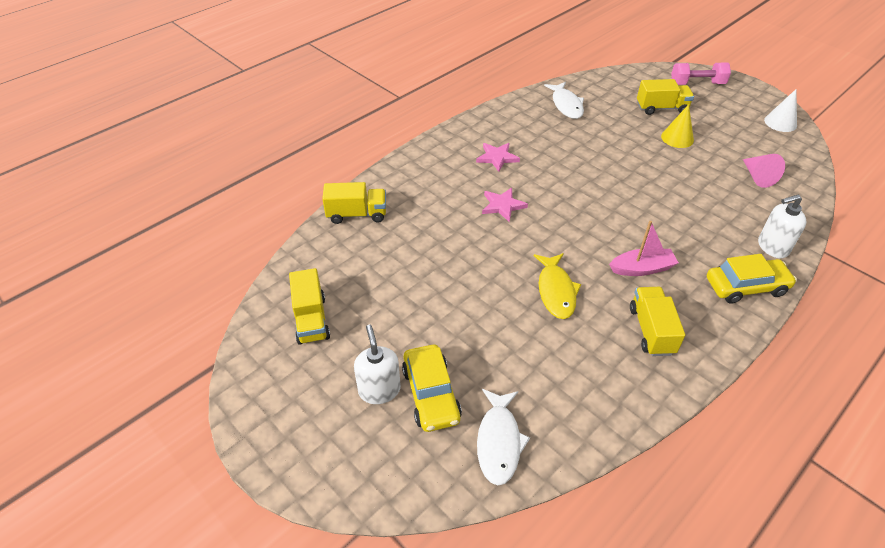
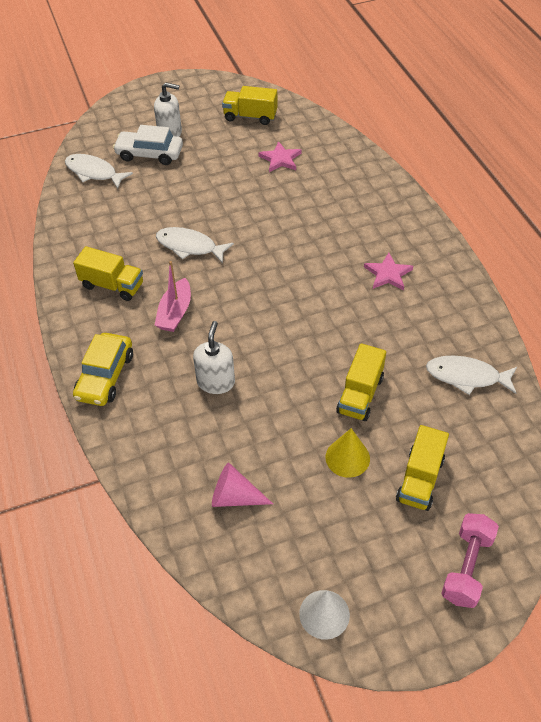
camera: 115 degrees right, 5 degrees up
(357, 214) = (351, 160): yellow truck -> yellow truck (360, 395)
(431, 394) = (149, 154): yellow car -> white car
(503, 205) = (311, 252): pink star -> pink star (280, 159)
(556, 291) = (189, 246): yellow fish -> white fish
(772, 247) = (131, 432): white soap dispenser -> white soap dispenser (216, 382)

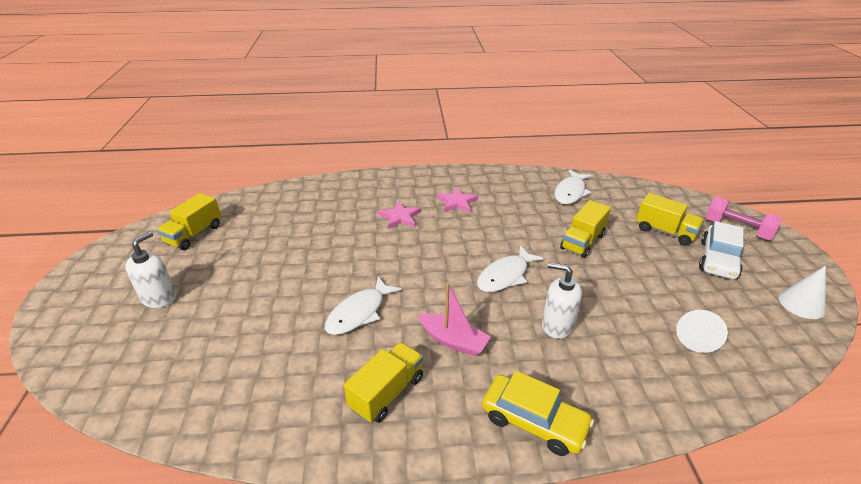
camera: 75 degrees left, 15 degrees down
(94, 172) = (162, 384): white fish -> white fish (505, 275)
(149, 154) = (178, 321): white car -> white car (718, 260)
(235, 497) = (696, 336): pink cone -> white cone
(280, 159) = (276, 228): pink star -> pink star (400, 217)
(347, 458) = (647, 261): yellow cone -> none
(360, 395) = (582, 242): yellow truck -> yellow truck turned 90 degrees clockwise

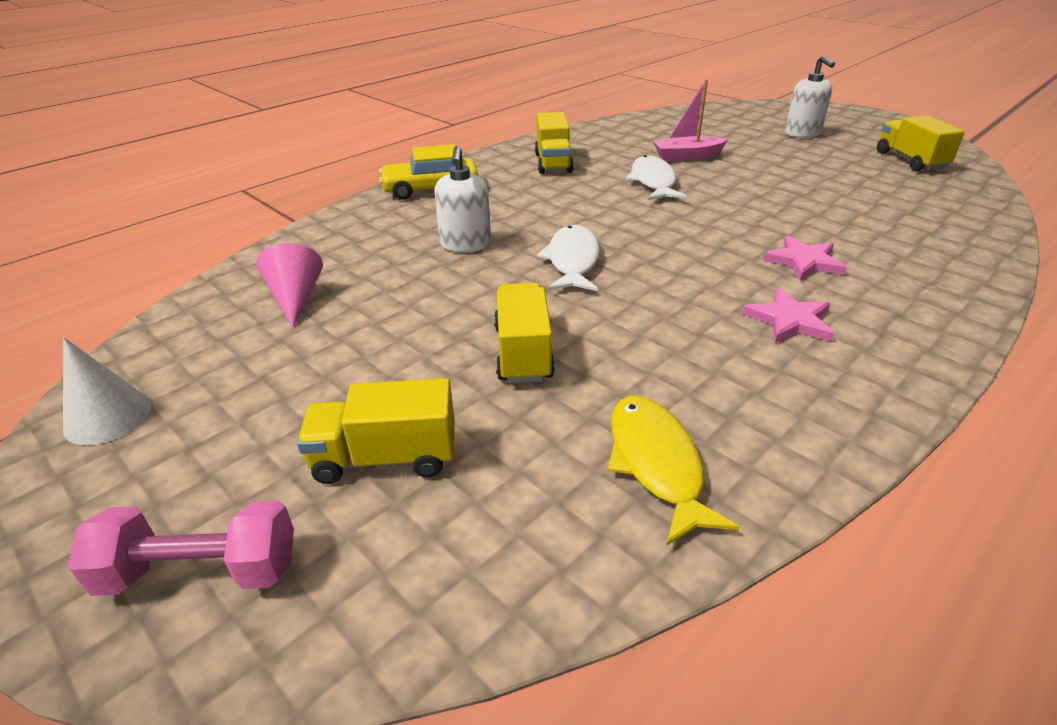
camera: 140 degrees right, 0 degrees up
(453, 341) = (548, 198): pink boat -> pink boat (687, 157)
(557, 325) = (465, 244): white soap dispenser -> white soap dispenser turned 105 degrees clockwise
(570, 192) = (656, 463): white fish -> yellow fish
(696, 336) = (296, 299): white cone -> pink cone
(718, 260) = (260, 439): white car -> none

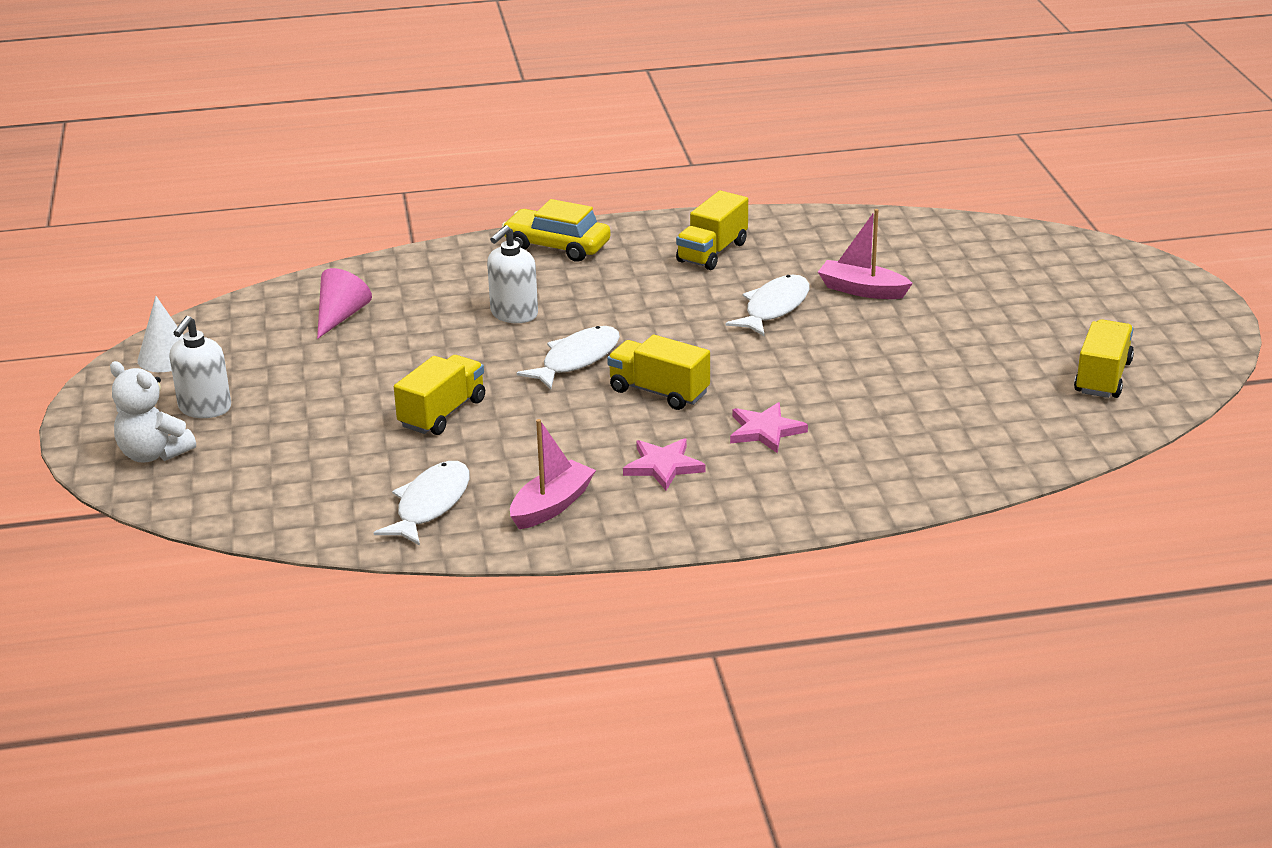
camera: 35 degrees right, 5 degrees down
(201, 572) = (153, 454): pink dumbbell -> white teddy bear
(385, 458) = (288, 440): yellow truck -> yellow truck (659, 392)
(656, 463) = (430, 504): yellow fish -> white fish
(770, 403) = (551, 506): none -> pink boat
(802, 133) = (1054, 303): white soap dispenser -> white soap dispenser (204, 408)

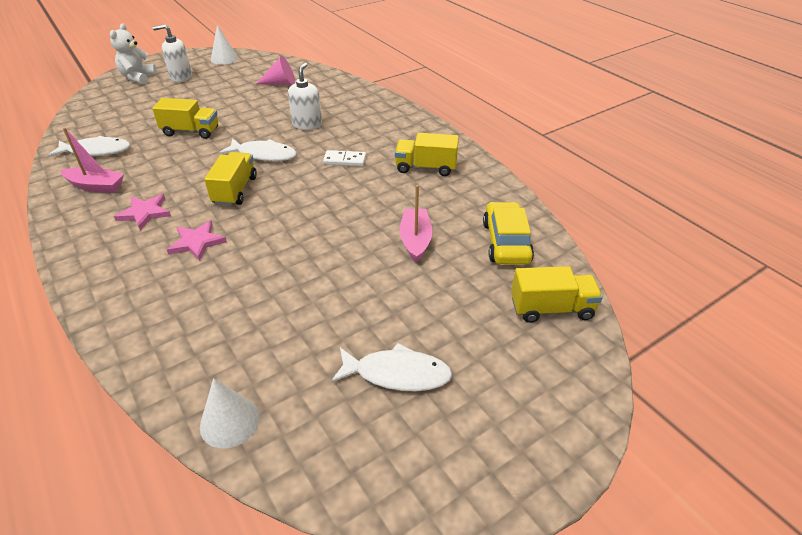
camera: 65 degrees right, 10 degrees up
(514, 314) = (307, 124): white soap dispenser -> white soap dispenser turned 90 degrees clockwise
(557, 246) = (394, 117): yellow car -> yellow car (506, 242)
(645, 302) = (344, 160): none -> white domino
(774, 308) = (365, 208): white fish -> white fish (397, 374)
(1080, 435) = (229, 421): none -> white cone
(1102, 377) = (341, 417): yellow truck -> yellow truck (551, 309)

